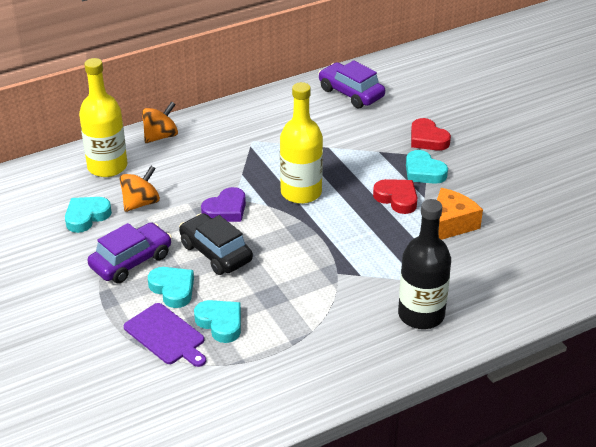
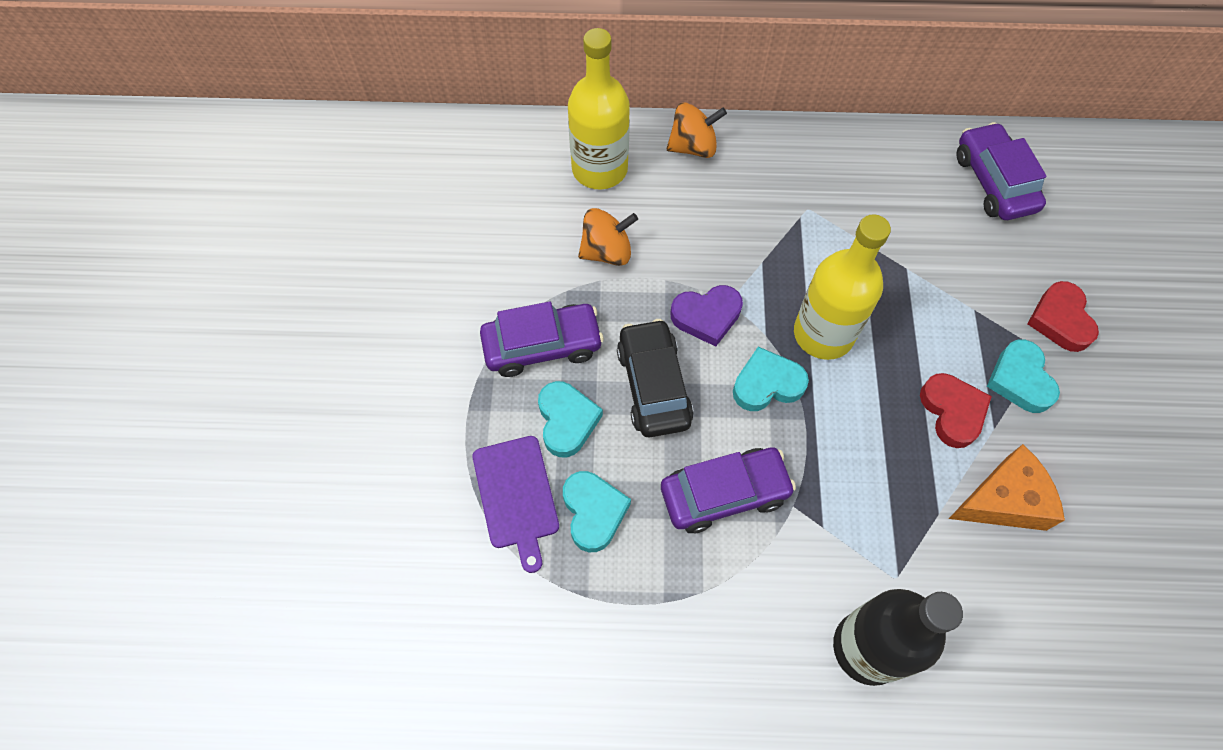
camera: 30 degrees right, 25 degrees up
(86, 216) = (530, 242): turquoise heart -> turquoise heart (767, 384)
(293, 283) = (724, 494): none -> purple car

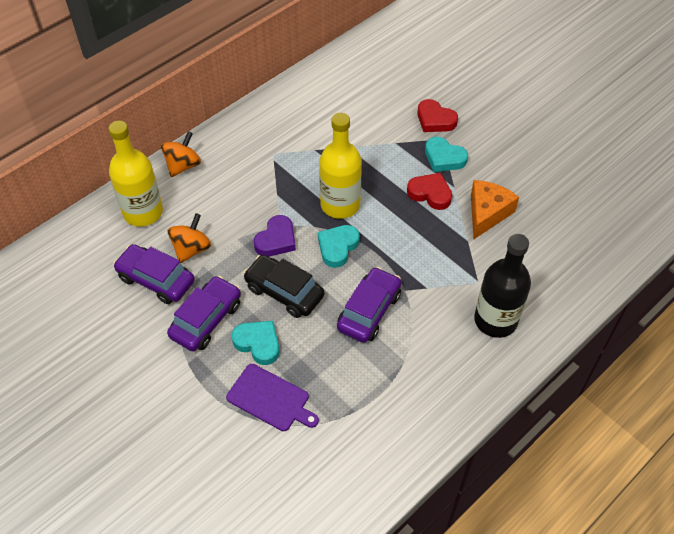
camera: 45 degrees left, 10 degrees down
(593, 512) = (317, 372): turquoise heart -> none
(993, 182) = (347, 80): purple car -> purple car (156, 280)

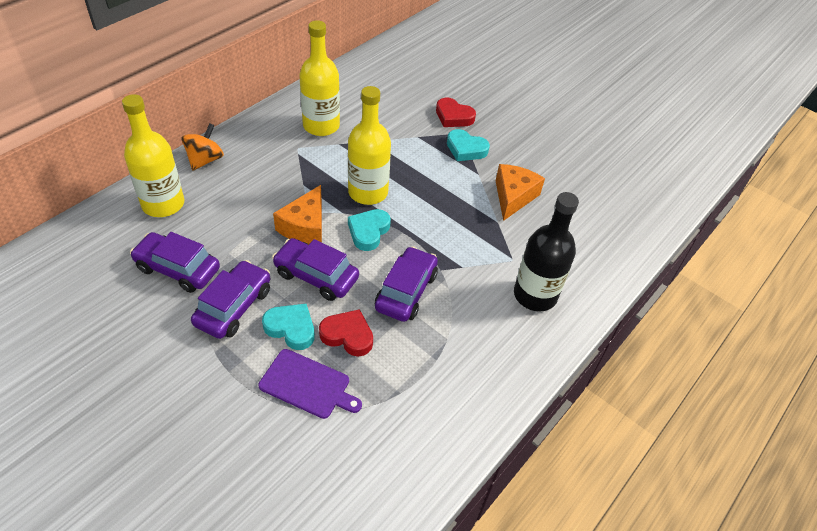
camera: 10 degrees left, 5 degrees down
(191, 249) = (216, 238): orange spinning top -> none
(276, 240) = (305, 226): purple heart -> orange cheese
(284, 292) = (316, 276): black car -> purple car
(298, 129) = (321, 126): none -> yellow bottle
(430, 193) = (456, 180): red heart -> red heart (347, 335)

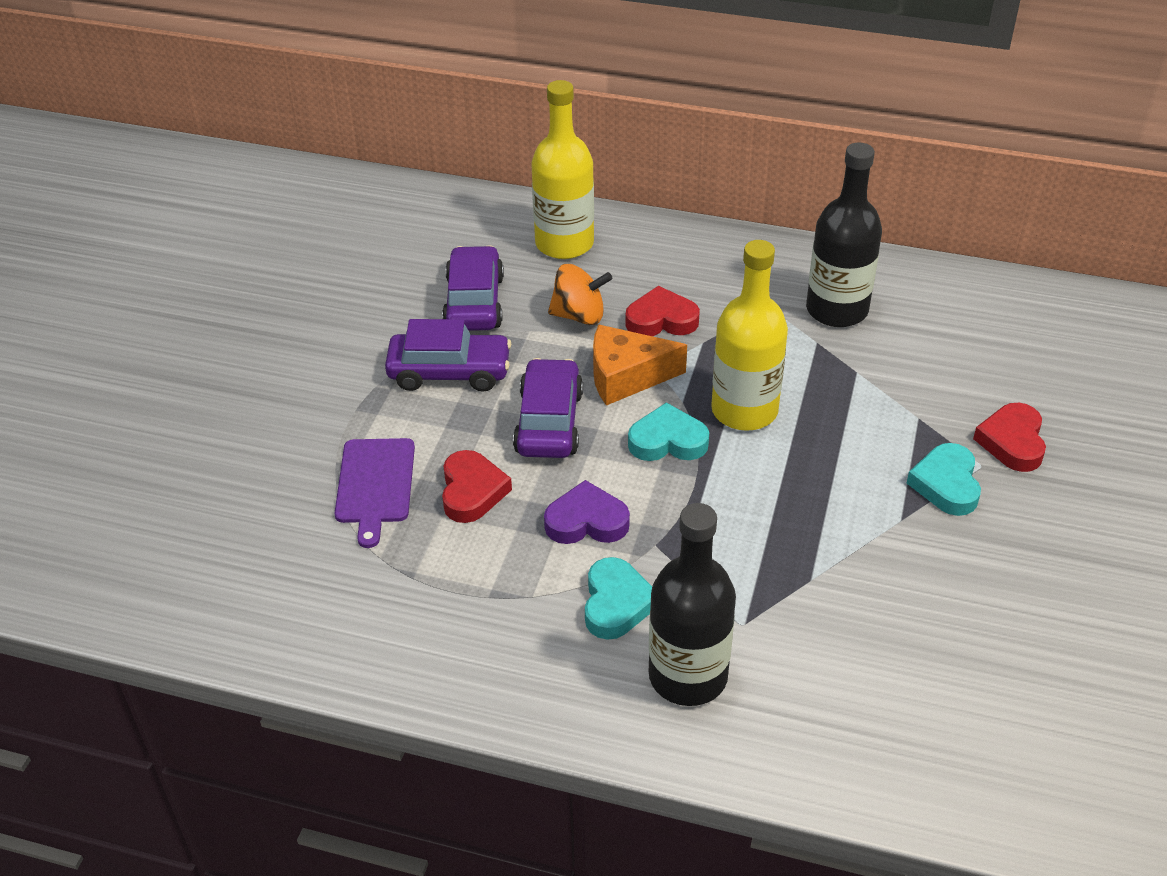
camera: 70 degrees right, 5 degrees down
(205, 160) = (667, 240): orange spinning top -> orange spinning top (579, 315)
(271, 192) = (661, 319): none -> red heart
(291, 328) = (449, 435): turquoise heart -> turquoise heart (616, 603)
(321, 126) = (837, 310): yellow bottle -> black bottle
(406, 291) = (586, 521): purple car -> purple heart
(513, 197) = (887, 582): orange cheese -> none

